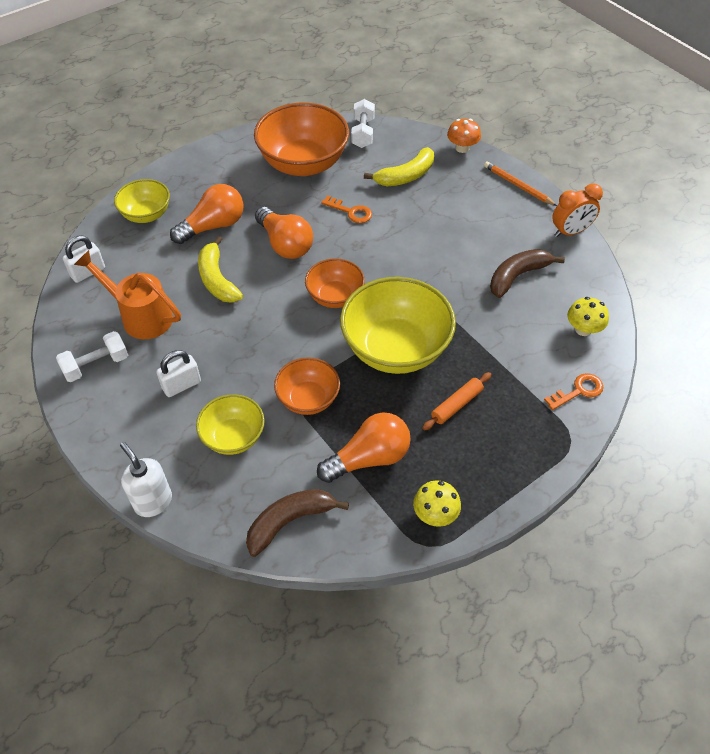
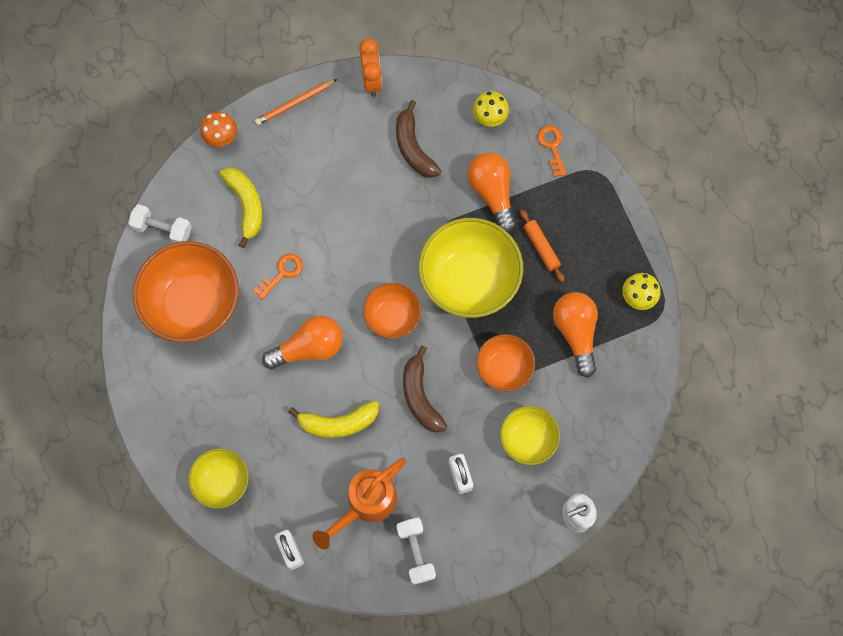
camera: 75 degrees left, 20 degrees up
(213, 226) = (261, 414): orange light bulb -> orange light bulb (492, 194)
(289, 521) = (619, 409): brown banana -> brown banana (420, 396)

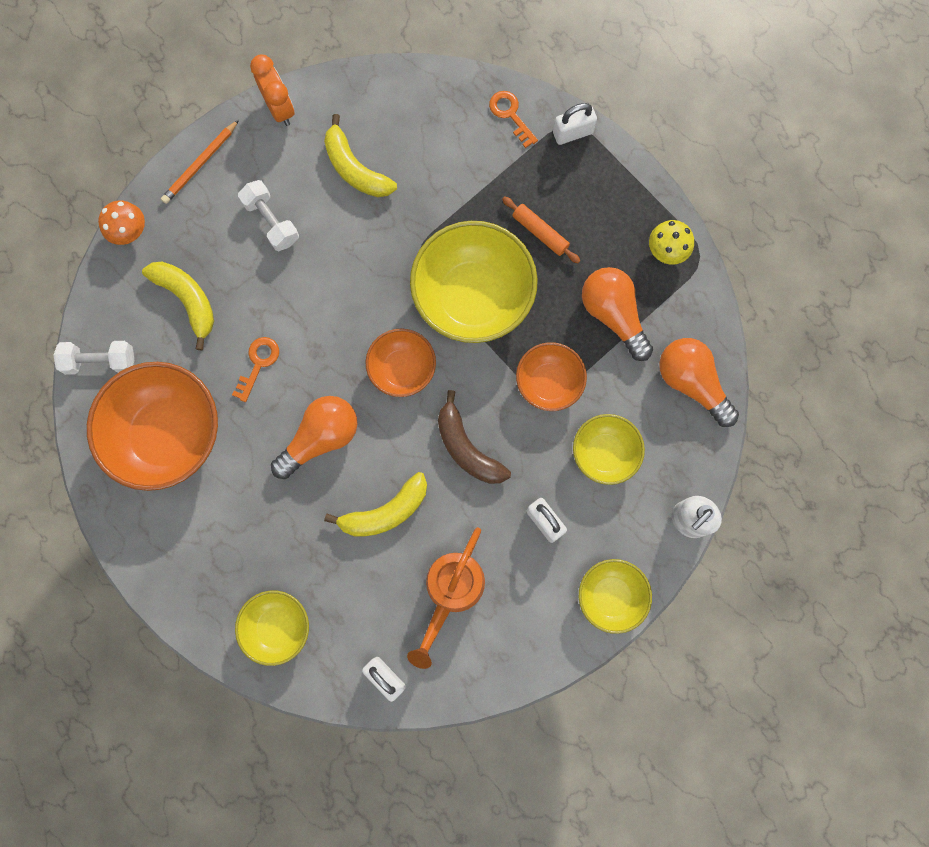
camera: 20 degrees left, 5 degrees up
(413, 148) = (355, 169): brown banana -> yellow banana
(416, 552) = (527, 626): white dumbbell -> white dumbbell (271, 221)
(489, 117) = (428, 104): yellow mushroom -> none
(491, 553) = (611, 596): none -> yellow bowl
(492, 194) = (463, 190): orange light bulb -> orange light bulb (692, 383)
(596, 178) = (572, 133): none -> white padlock

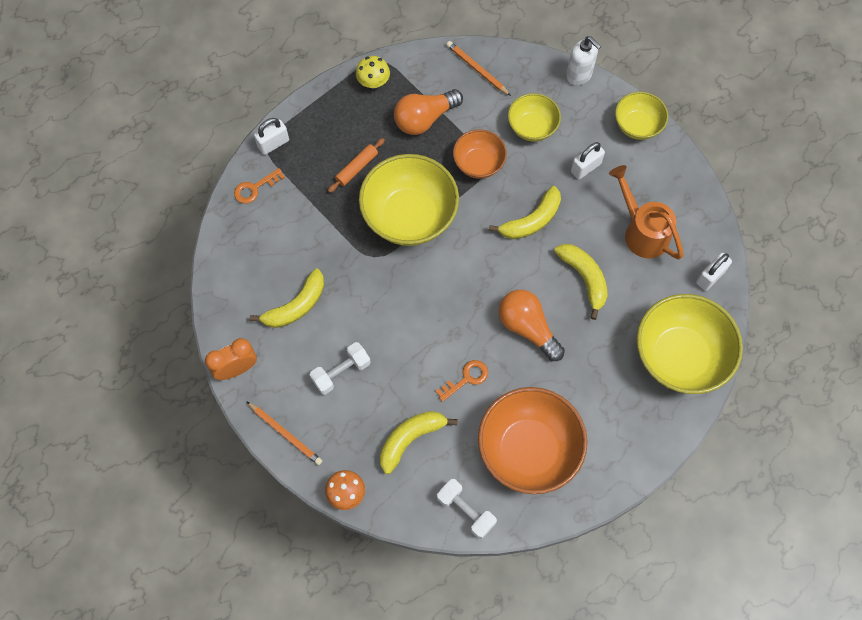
camera: 90 degrees left, 10 degrees down
(100, 361) = (466, 511): white dumbbell -> white dumbbell turned 45 degrees counterclockwise
(258, 364) = (466, 378): orange key -> orange key turned 120 degrees clockwise
(277, 627) = (679, 356): yellow bowl -> yellow bowl, size x1.79
(402, 369) = (469, 267): orange bowl -> none
(451, 591) = (642, 232): orange watering can -> orange watering can turned 150 degrees counterclockwise
(467, 448) = (531, 220): brown banana -> yellow banana
(572, 133) = (273, 144): white padlock -> white padlock turned 75 degrees clockwise
(692, 383) = (477, 69): orange light bulb -> orange pencil

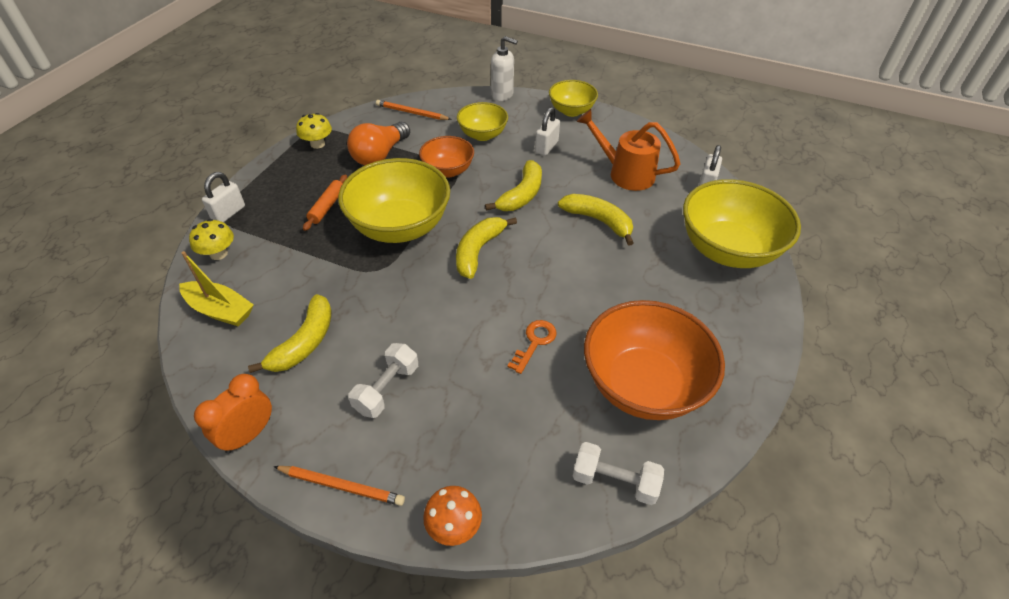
camera: 25 degrees left, 20 degrees down
(243, 249) = (220, 310): none -> yellow boat
(255, 188) = (218, 253): orange key -> yellow mushroom
(410, 439) = (504, 428): yellow banana -> yellow banana (478, 251)
(527, 328) = (571, 276): orange light bulb -> none

